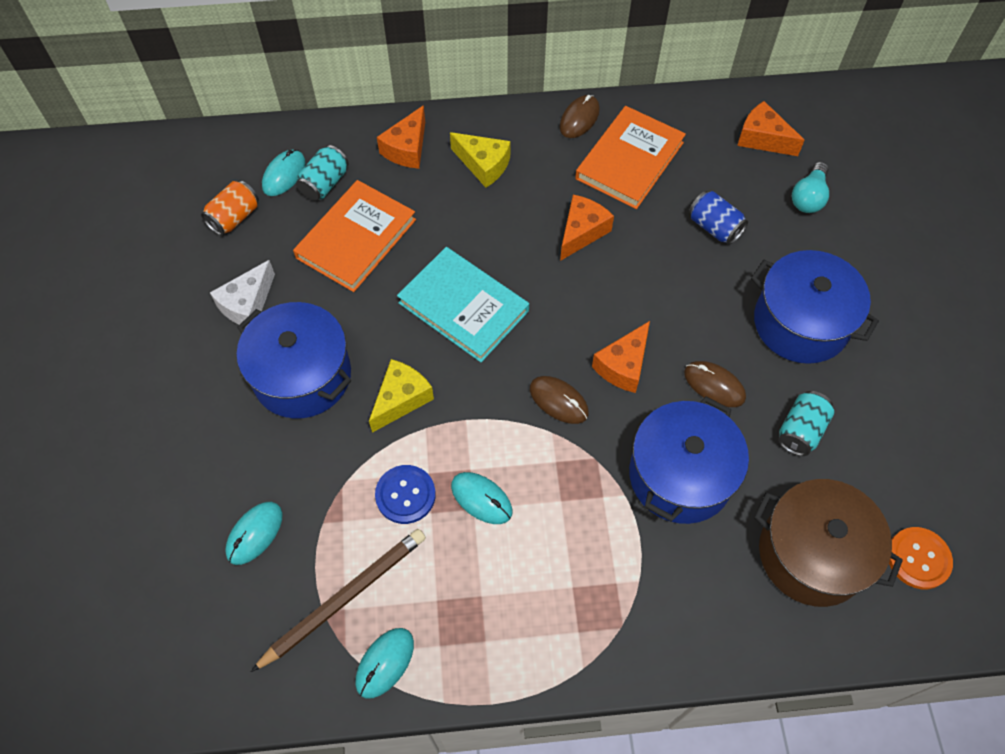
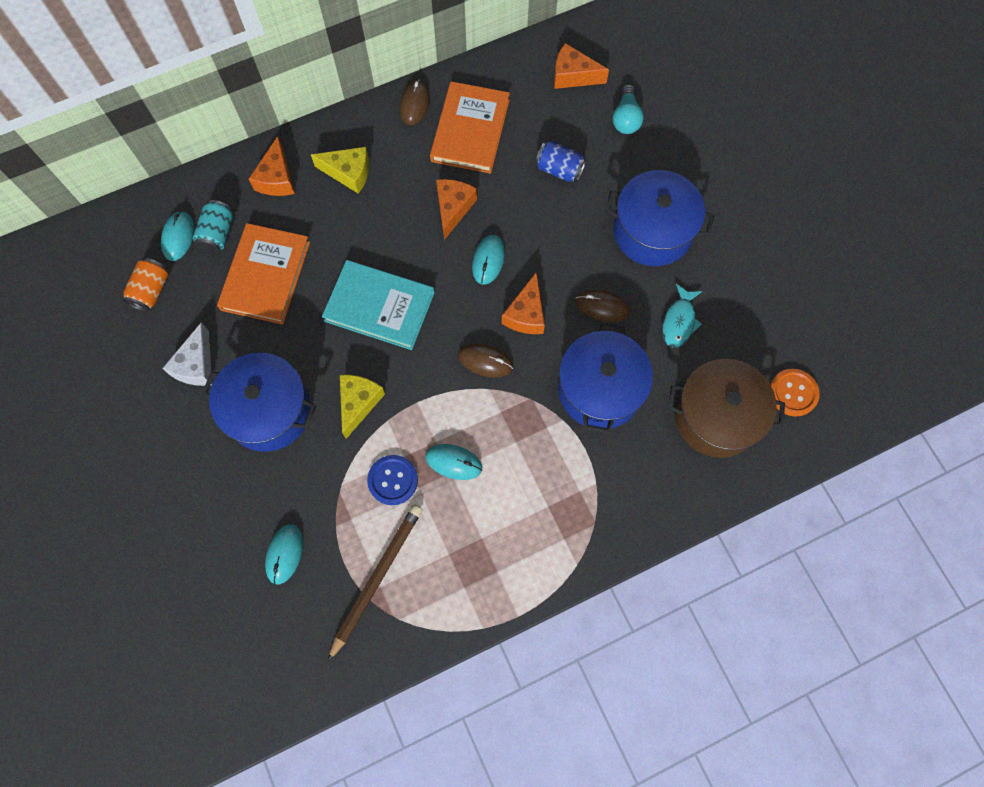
camera: 20 degrees left, 10 degrees up
(385, 663) = (427, 616): turquoise mouse -> turquoise mouse (488, 260)
(800, 430) = (679, 321): turquoise can -> turquoise fish

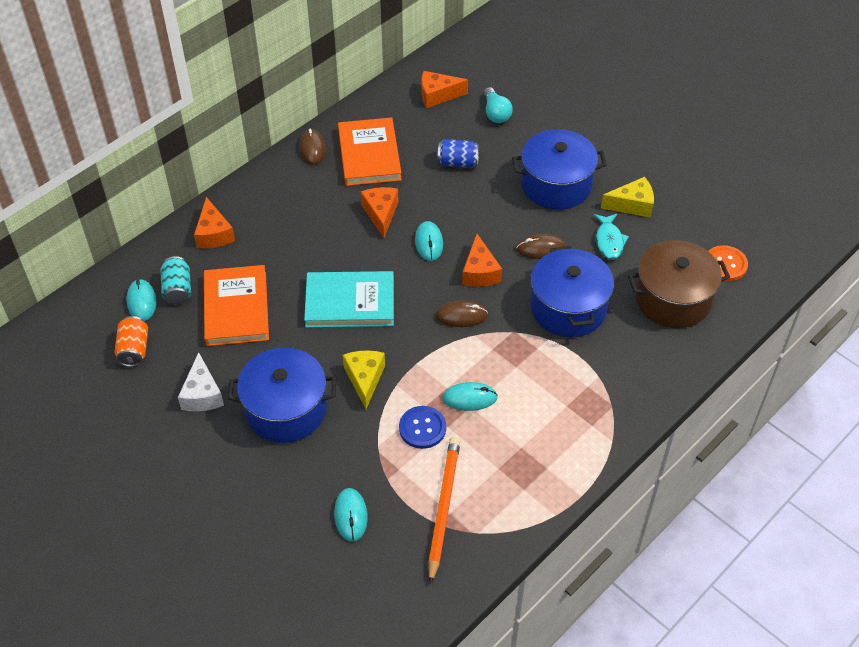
camera: 20 degrees left, 20 degrees down
(348, 173) = (277, 213): yellow cheese -> yellow cheese (632, 205)
(376, 578) = (443, 507): brown pencil -> orange pencil

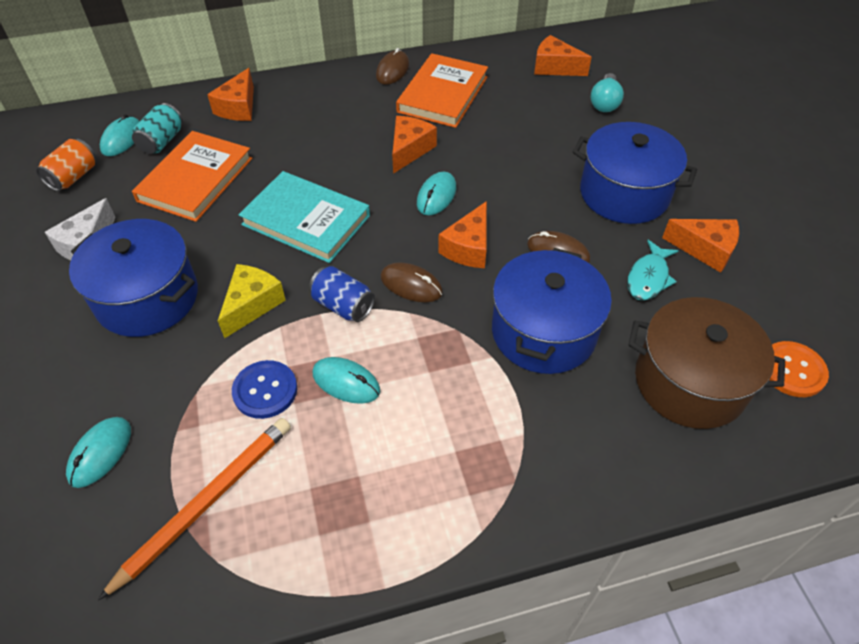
camera: 30 degrees right, 0 degrees up
(458, 162) = (528, 133): blue can -> blue can (343, 305)
(632, 205) = (705, 250): yellow cheese -> orange cheese

